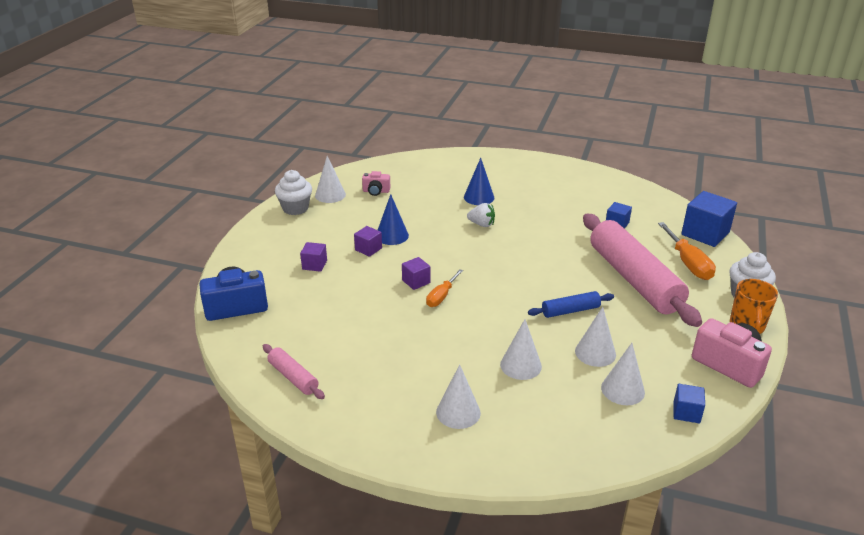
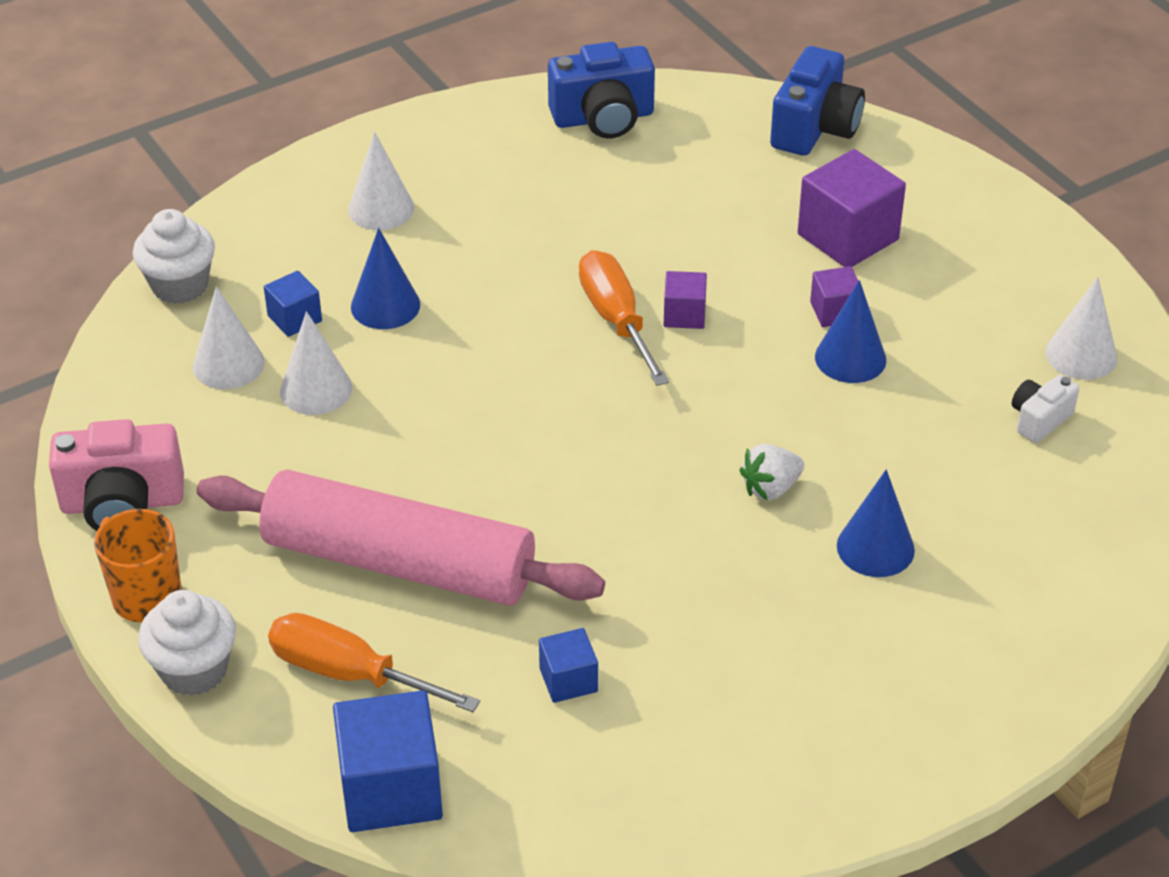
camera: 130 degrees right, 10 degrees up
(293, 377) = (603, 118): pink rolling pin -> blue camera
(295, 208) = (1066, 292): white cupcake -> white cupcake (180, 285)
(314, 265) = (848, 237): purple cube -> purple cube, size x1.88
(376, 191) = (1039, 419): pink camera -> white camera
(441, 296) = (616, 319): orange screwdriver -> orange screwdriver, size x1.57
(520, 365) = (385, 305): white cone -> blue cone
(570, 310) = (423, 429): blue rolling pin -> none
(686, 412) = (124, 390): blue cube -> blue cube (294, 318)

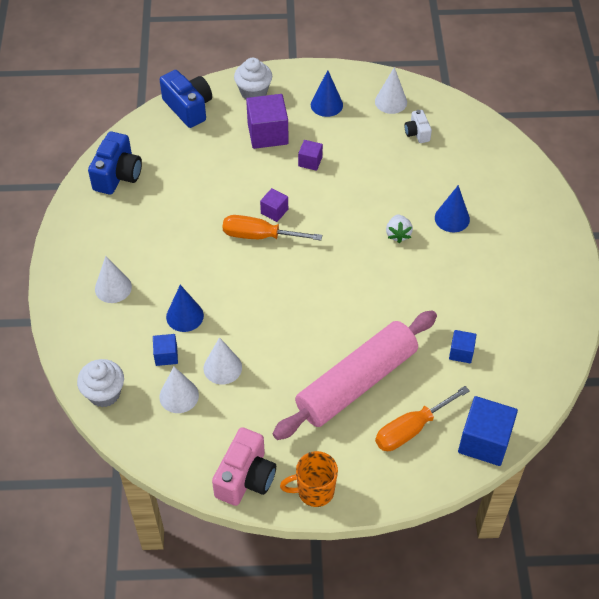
camera: 60 degrees left, 10 degrees up
(194, 670) = (373, 489): white cupcake -> white cupcake (253, 92)
(850, 358) = (341, 171): blue cone -> blue cone (326, 104)

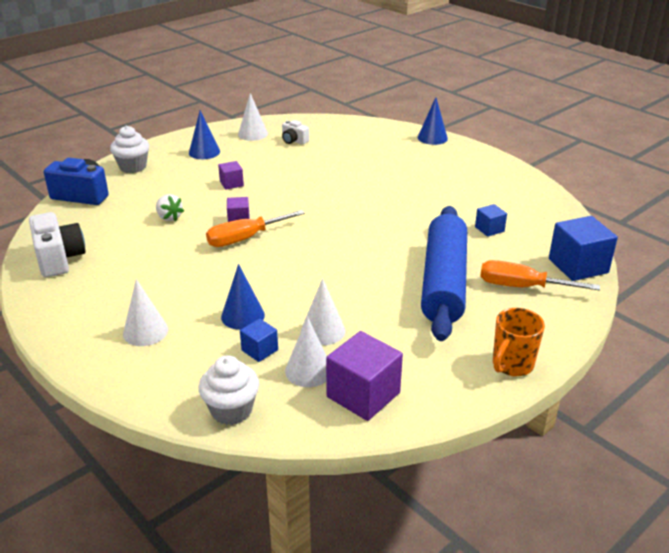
camera: 40 degrees left, 20 degrees down
(118, 175) = (59, 259): blue camera -> white camera
(245, 478) = (445, 391): pink camera -> none
(267, 134) = (175, 183): purple cube -> purple cube (363, 395)
(356, 382) = (443, 282): pink rolling pin -> blue rolling pin
(398, 234) = (354, 192): white strawberry -> white strawberry (169, 217)
(411, 429) = (521, 287): orange screwdriver -> orange screwdriver turned 90 degrees clockwise
(452, 218) = (380, 169): blue cone -> blue cone (432, 138)

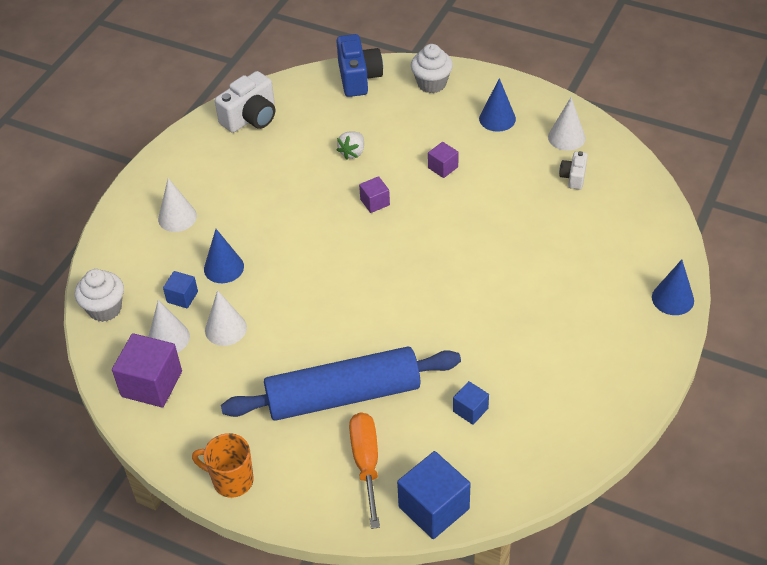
camera: 70 degrees right, 15 degrees up
(245, 238) = (344, 220): orange screwdriver -> none

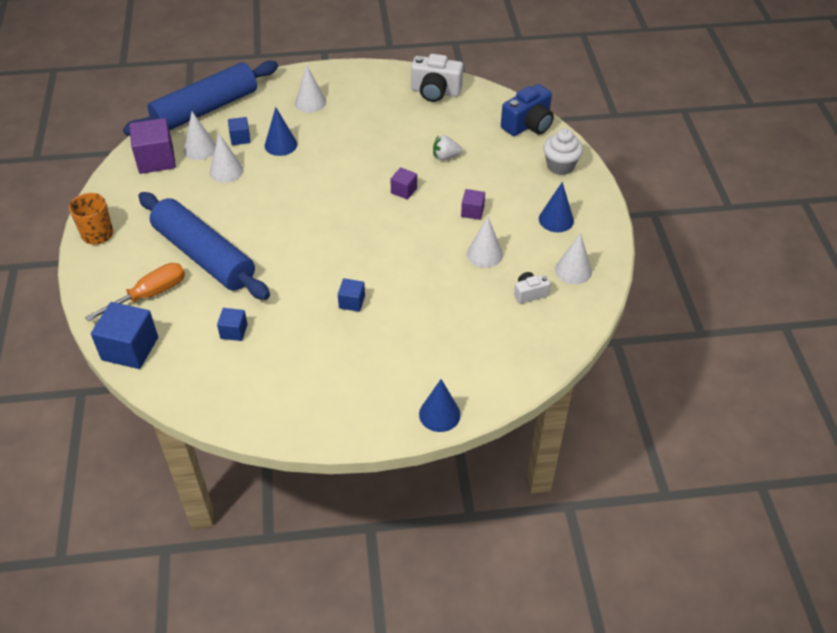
camera: 55 degrees right, 0 degrees up
(105, 309) = (206, 109): white cupcake -> blue rolling pin
(496, 303) = (352, 302): none -> blue cube
(504, 184) = (484, 254): none -> white cone

